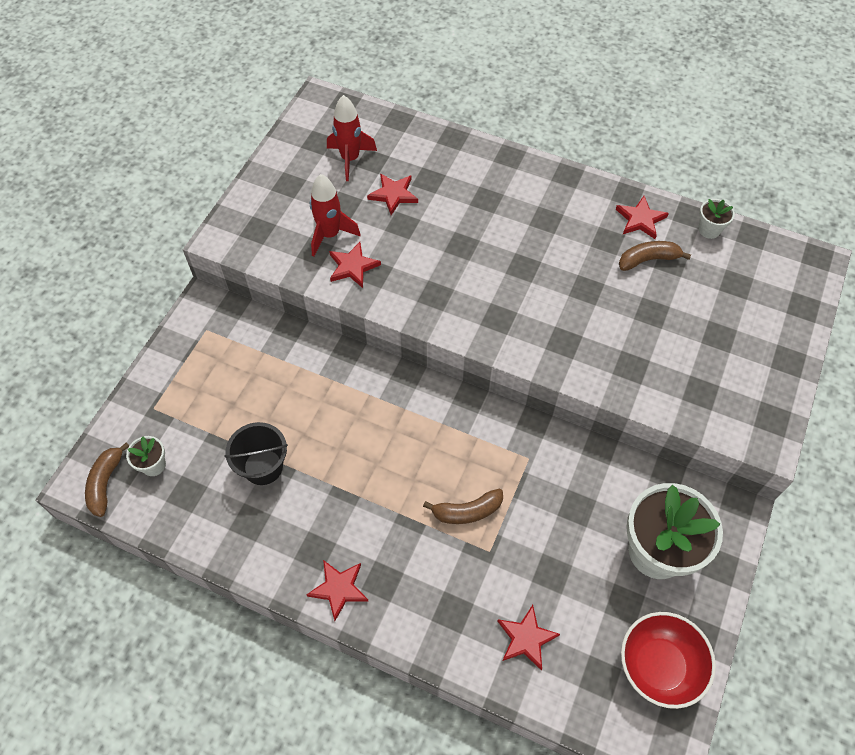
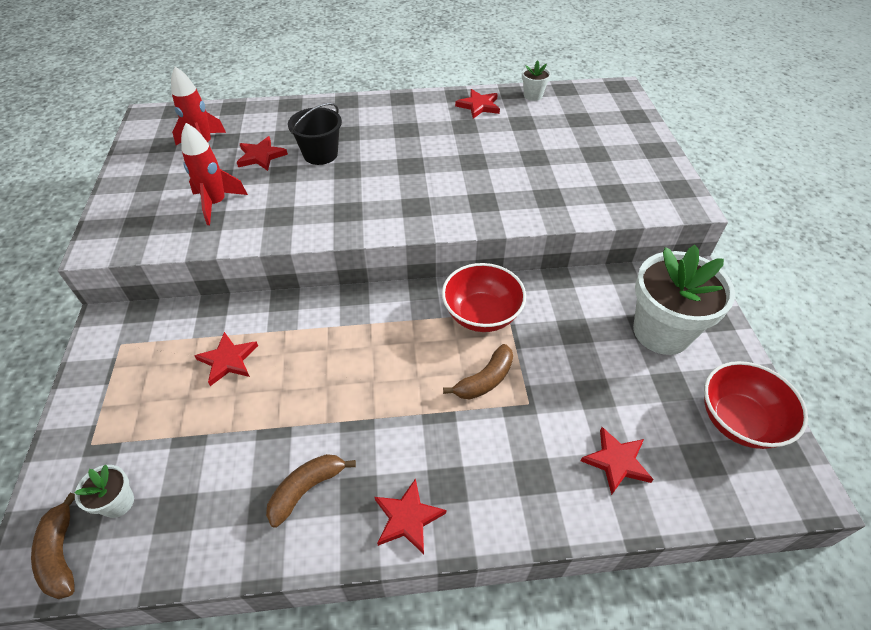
camera: 30 degrees left, 10 degrees down
(263, 467) = (253, 441): black bucket -> black bucket (320, 154)
(353, 266) = (254, 219): red star -> red star (228, 360)
(504, 449) = (481, 315): none -> red bowl
(648, 259) = (504, 127): brown banana -> brown banana (307, 489)

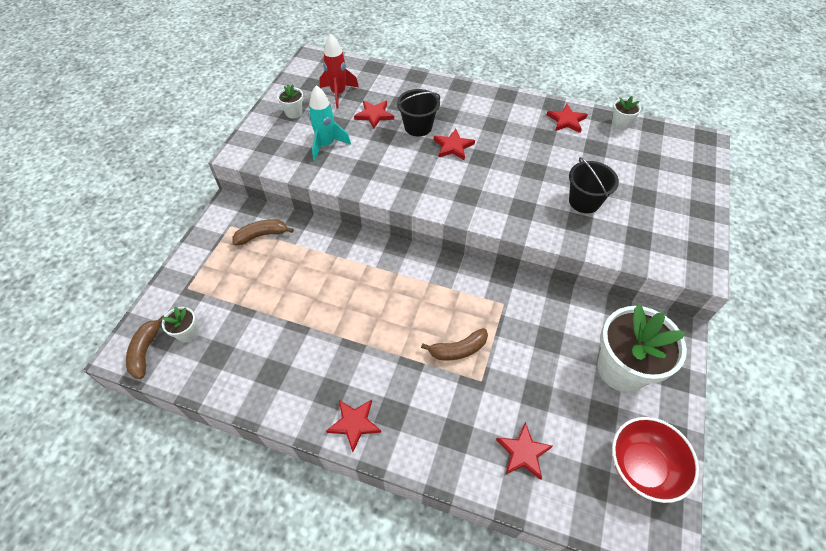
camera: 25 degrees right, 5 degrees up
(154, 180) = (294, 113): none -> white flower pot
(216, 204) = (326, 145): red rocket -> turquoise rocket
(228, 360) = (291, 264): red star -> red star (453, 146)
(307, 489) = (300, 375): brown banana -> brown banana (262, 235)
(481, 315) = (482, 298): red bowl -> none
(541, 175) = (584, 201): none -> black bucket

